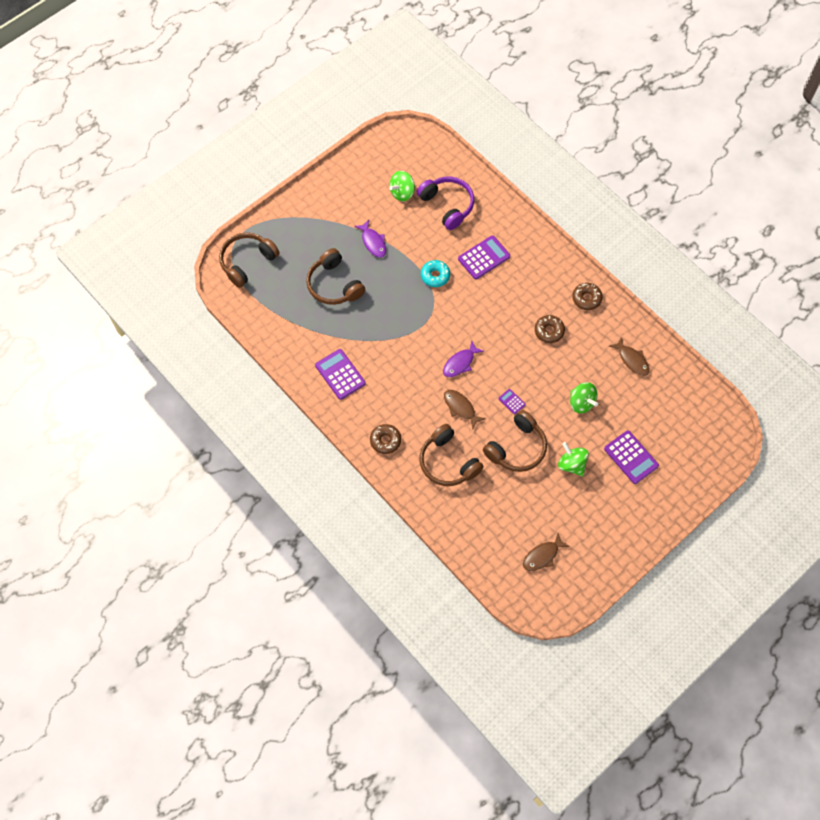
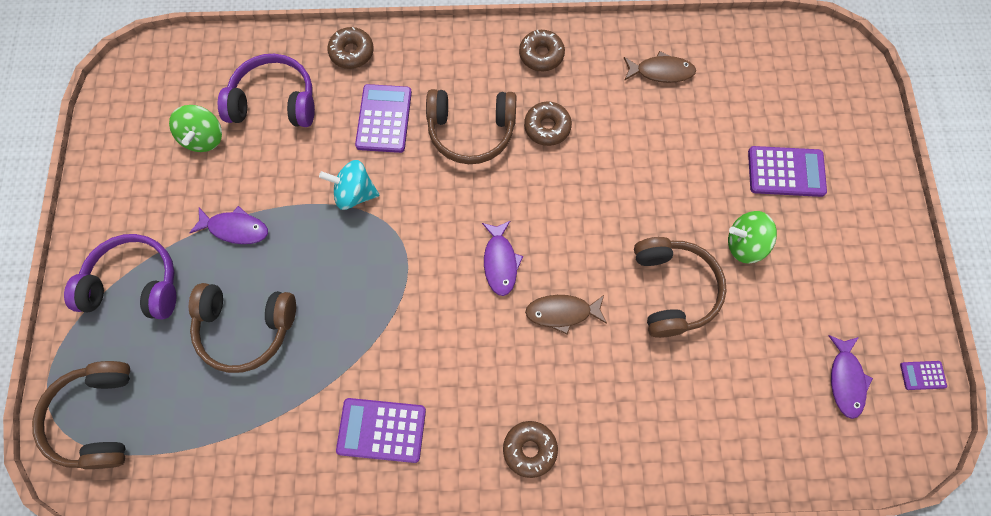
camera: 50 degrees left, 5 degrees up
(313, 226) = (135, 284): none -> purple headphones
(435, 276) = (354, 193): turquoise donut -> turquoise spinning top
(448, 462) = (626, 392): brown headphones -> brown headphones (471, 131)
(504, 216) = (352, 52): none -> brown donut
(512, 401) = (605, 244): purple calculator -> purple calculator (922, 375)
(542, 556) = (845, 380): brown fish -> purple fish
(581, 403) = (671, 168): green spinning top -> none

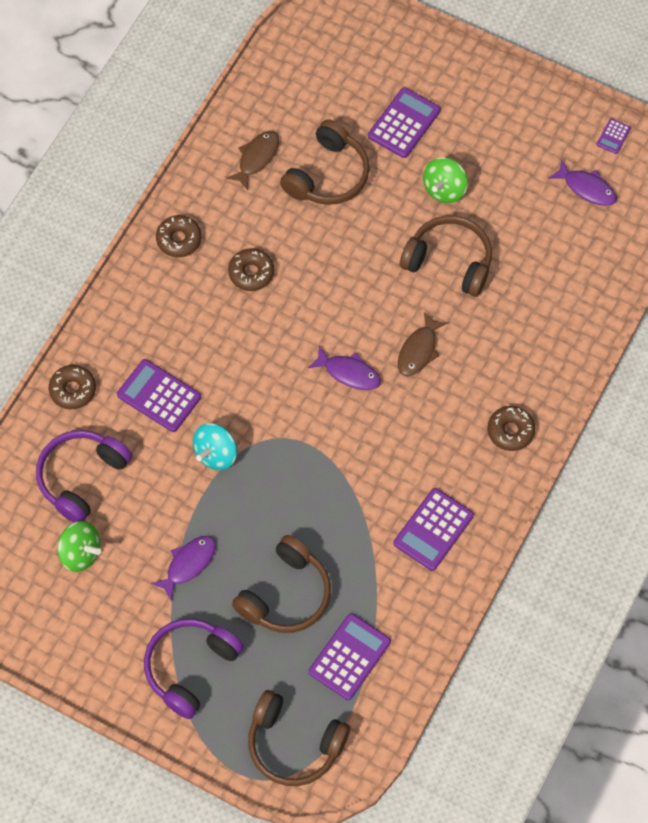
camera: 60 degrees left, 5 degrees down
(208, 421) = (349, 657): none -> purple calculator
(471, 131) = (216, 333): brown headphones -> brown headphones (328, 175)

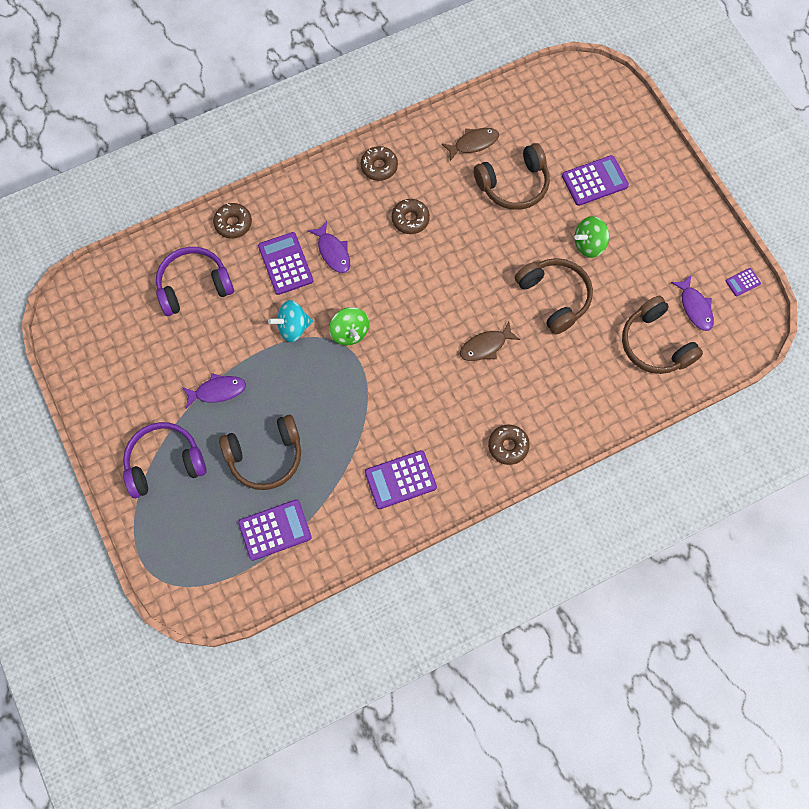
camera: 35 degrees right, 5 degrees up
(80, 553) = (154, 336): green spinning top -> green spinning top (349, 332)
(294, 744) = (191, 565): brown headphones -> brown headphones (655, 344)
(349, 373) = (425, 330): purple fish -> purple fish (333, 252)

